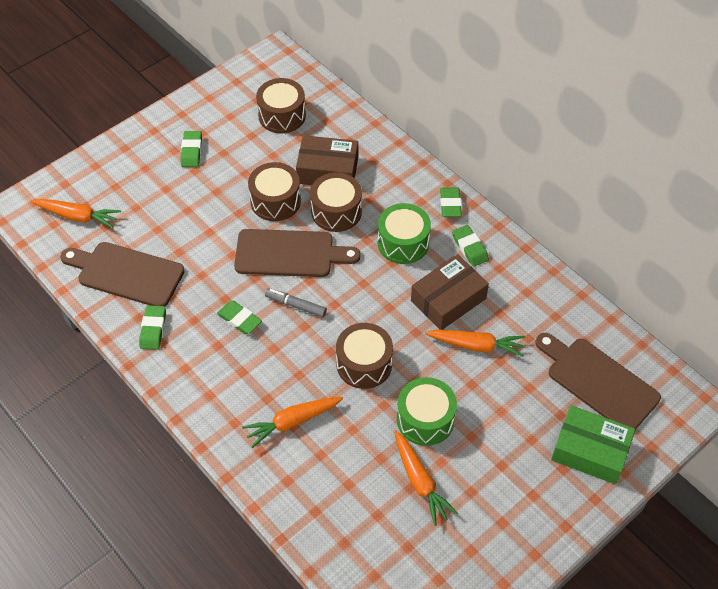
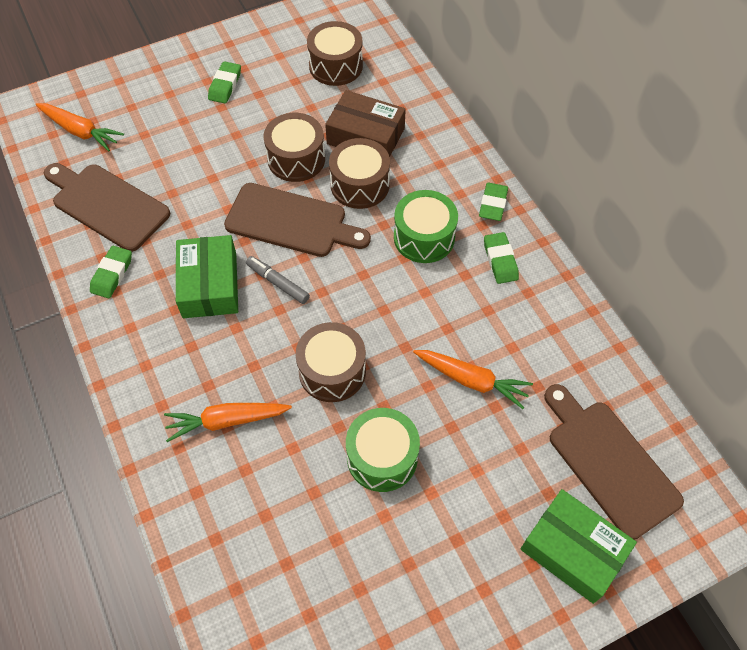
camera: 15 degrees right, 5 degrees up
(239, 319) = (209, 285): green eraser -> green box
(420, 481) = (351, 534): orange carrot -> none
(448, 299) = (455, 316): brown box -> none

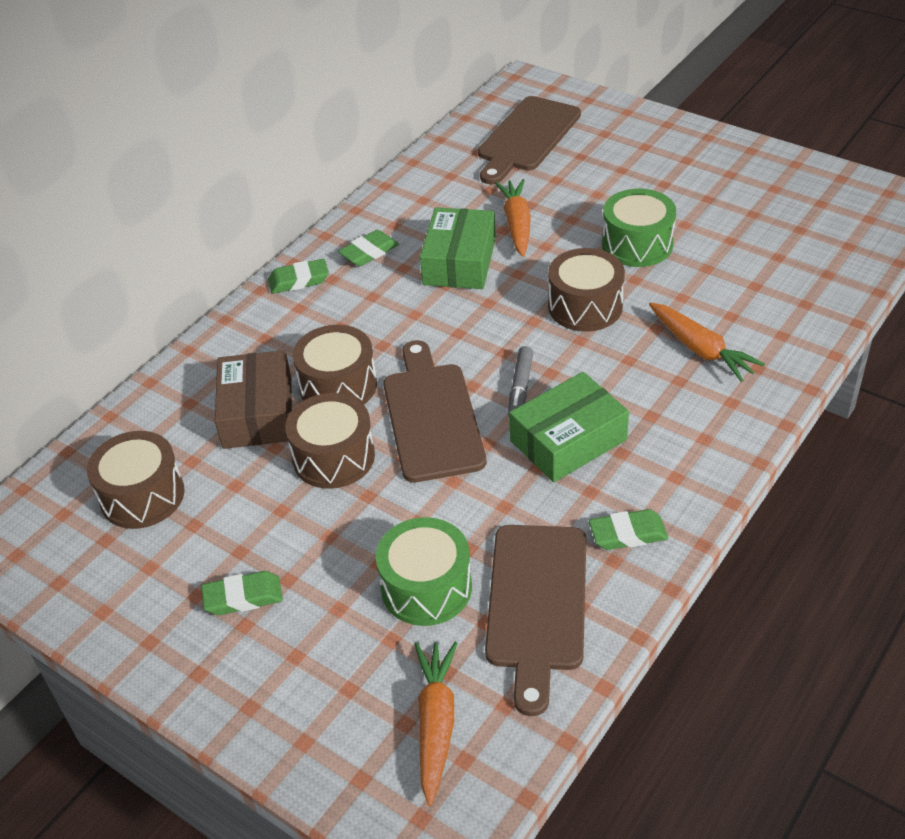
camera: 115 degrees left, 15 degrees down
(424, 237) = (377, 310): green drum -> green drum (426, 587)
(573, 550) = (614, 133): green box -> green box (459, 262)

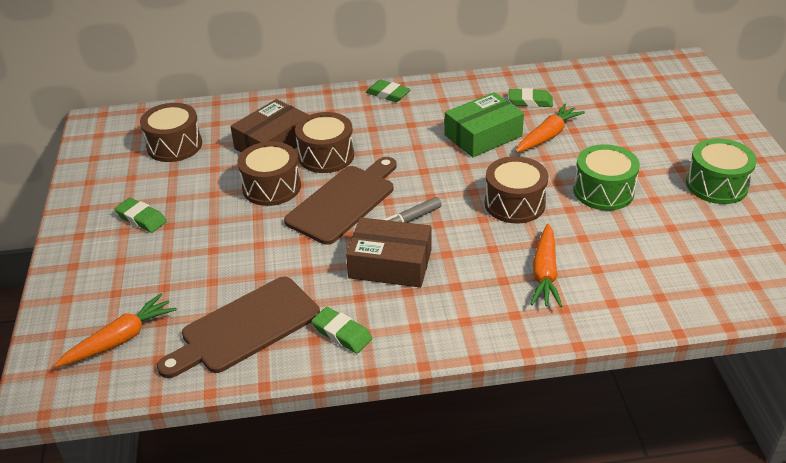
camera: 45 degrees right, 5 degrees down
(369, 252) = (444, 102): green eraser -> green eraser (530, 101)
(426, 587) = (213, 277): green drum -> green drum (716, 185)
(527, 137) = (632, 93): brown cutting board -> none
(568, 440) = (390, 264): green box -> brown box

